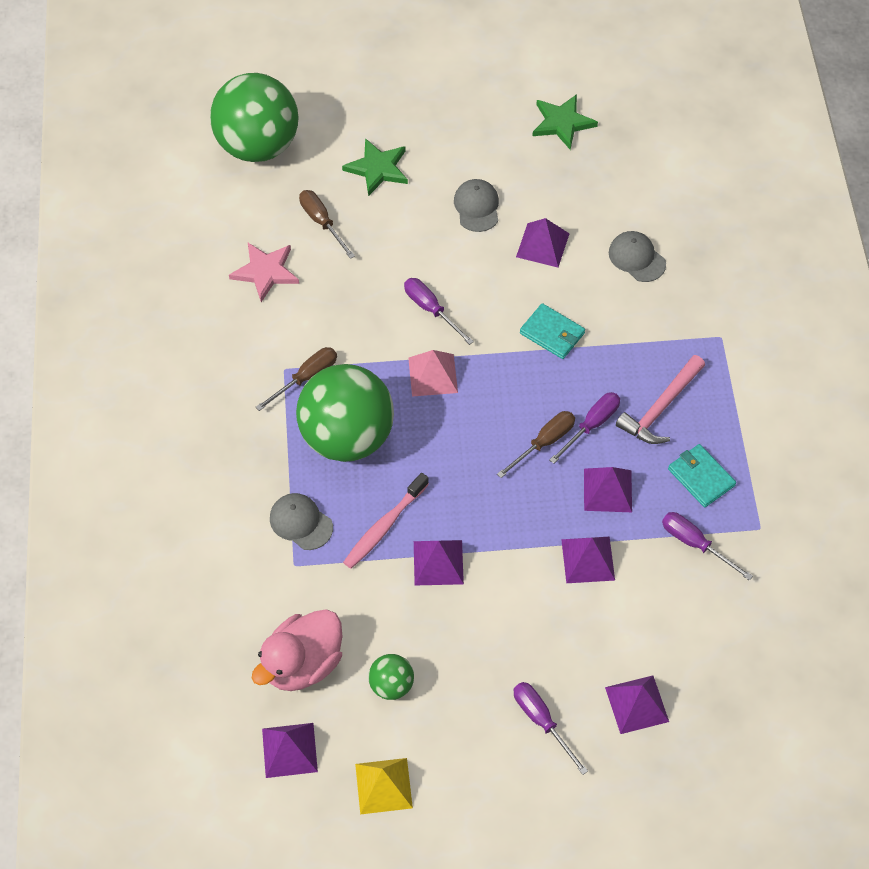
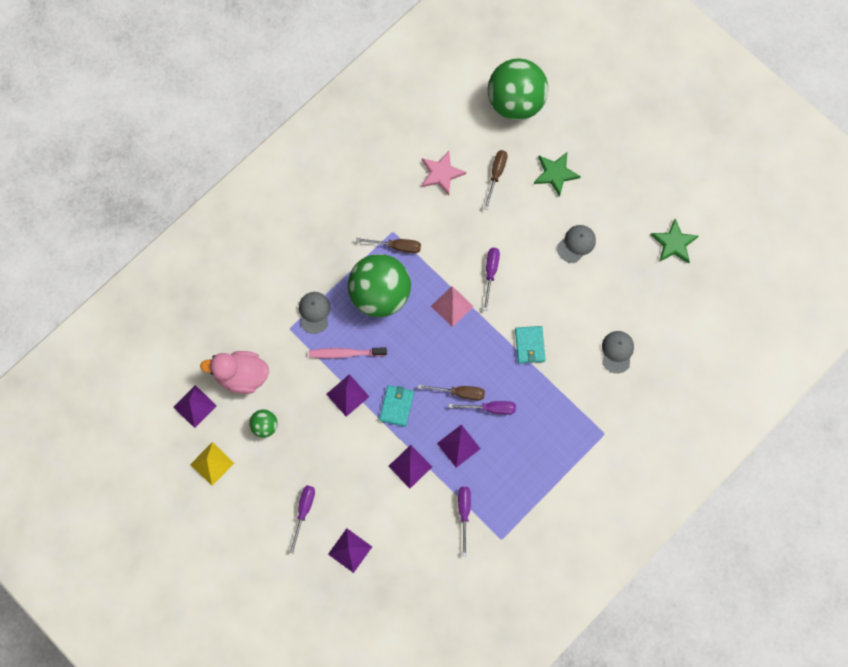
camera: 50 degrees right, 15 degrees up
(542, 245) = (582, 297): purple pyramid -> none
(660, 408) = (531, 435): pink hammer -> none
(701, 477) = (506, 487): turquoise wallet -> turquoise wallet (396, 406)

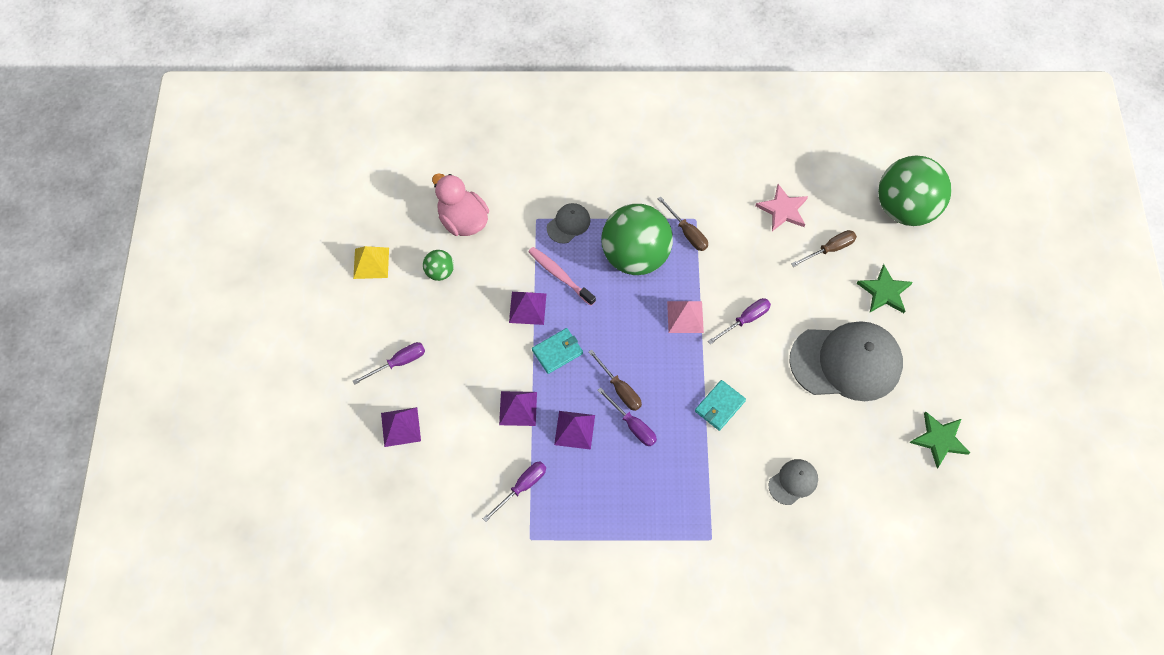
camera: 45 degrees right, 10 degrees down
(195, 406) = (405, 211): purple pyramid -> none
(576, 244) = (846, 362): grey cap -> grey cap, size x2.22

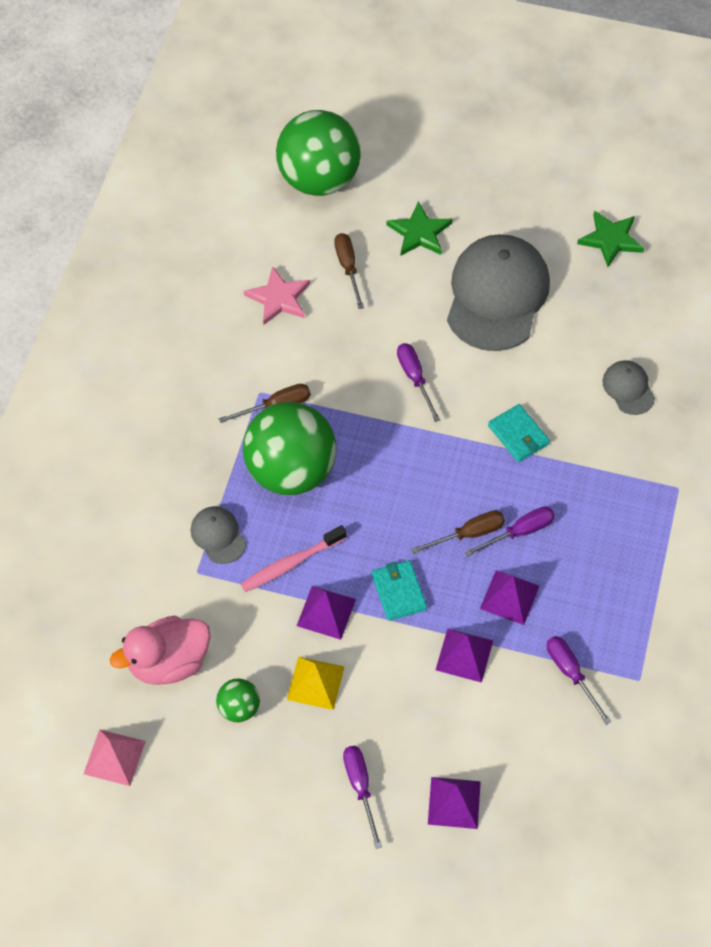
camera: 75 degrees left, 5 degrees down
(371, 263) = (195, 795): yellow pyramid -> yellow pyramid (315, 683)
(685, 316) = (391, 439): pink pyramid -> pink pyramid (114, 757)

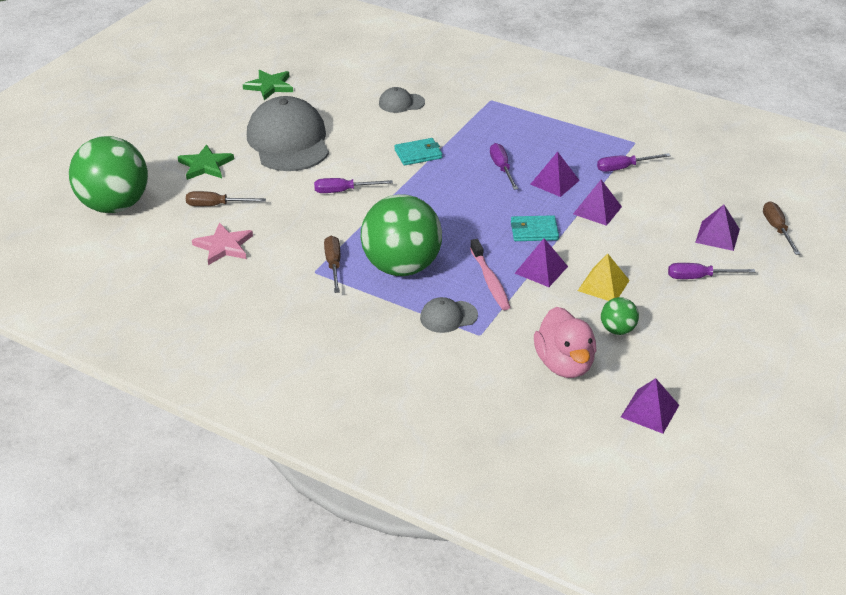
camera: 75 degrees left, 20 degrees down
(114, 757) = (650, 411): pink pyramid -> purple pyramid
(468, 534) = (495, 190): brown screwdriver -> brown screwdriver (777, 229)
(497, 295) = (288, 141): grey cap -> grey cap turned 45 degrees clockwise

